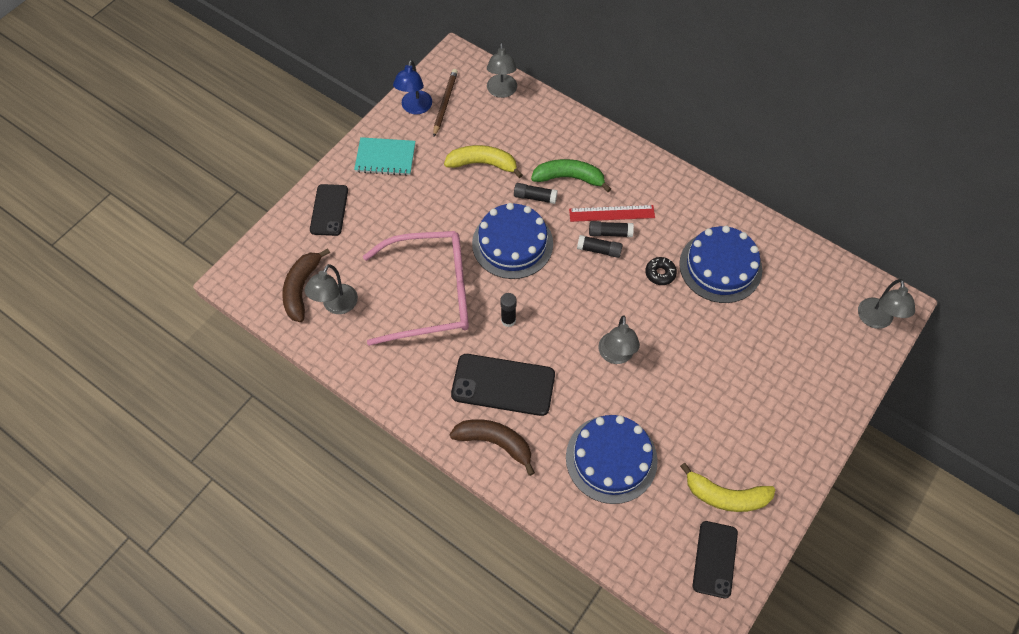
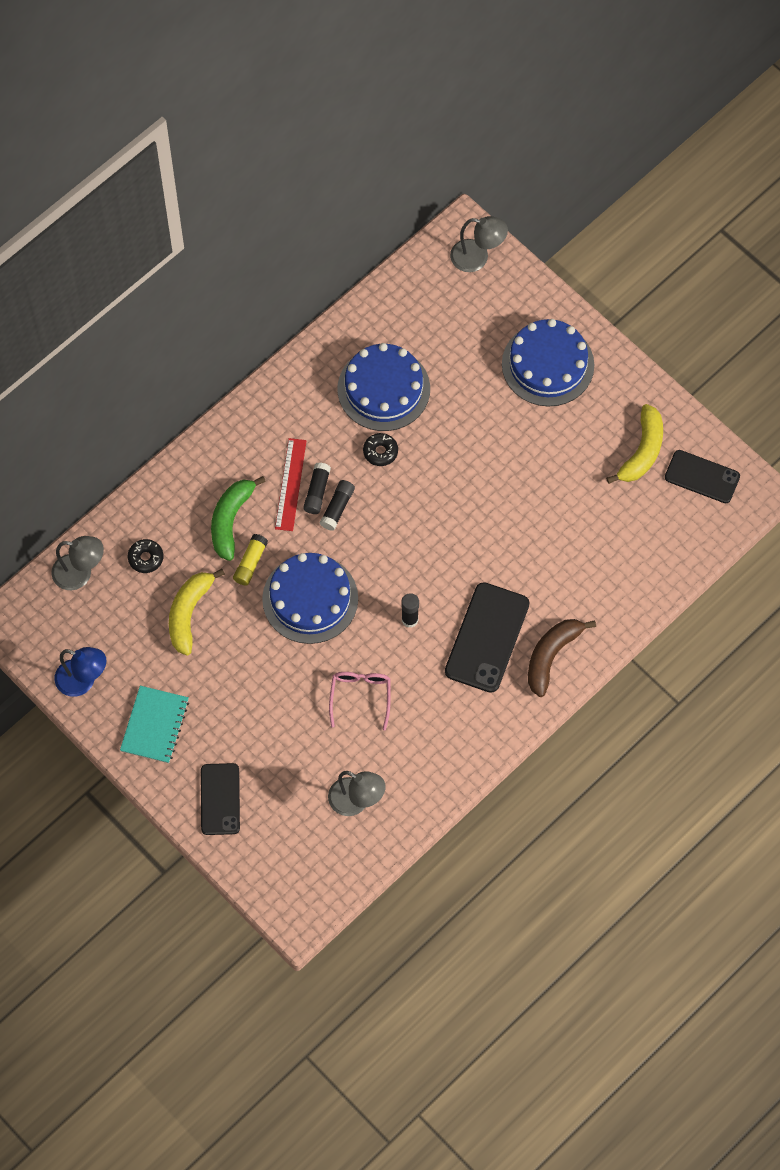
camera: 80 degrees left, 5 degrees up
(301, 289) = (326, 839): brown banana -> none
(329, 210) = (220, 799): black phone -> black phone turned 75 degrees clockwise
(431, 294) = (360, 696): pink glasses -> pink glasses, size x0.46
(445, 103) = (84, 644): brown pencil -> none
(523, 129) = (146, 558): none -> black donut
(535, 197) = (250, 563): black glue stick -> yellow glue stick
(611, 458) = (587, 547): blue cake -> blue cake (548, 364)
(616, 355) = (472, 518): grey lamp -> none

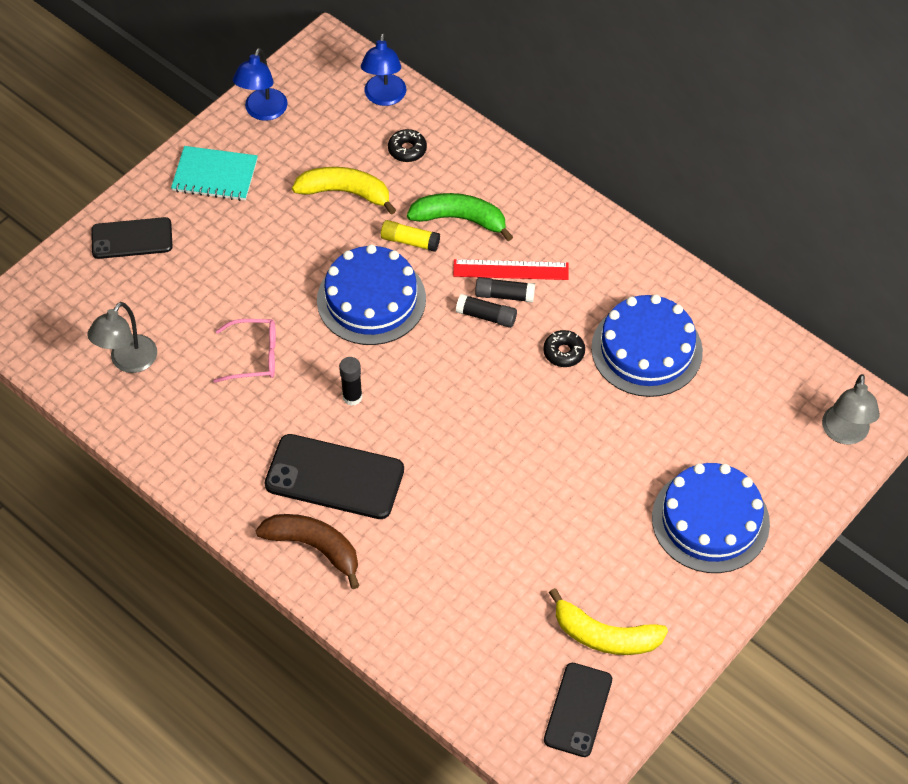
camera: 85 degrees right, 10 degrees down
(80, 574) = (384, 97): grey lamp -> blue lamp

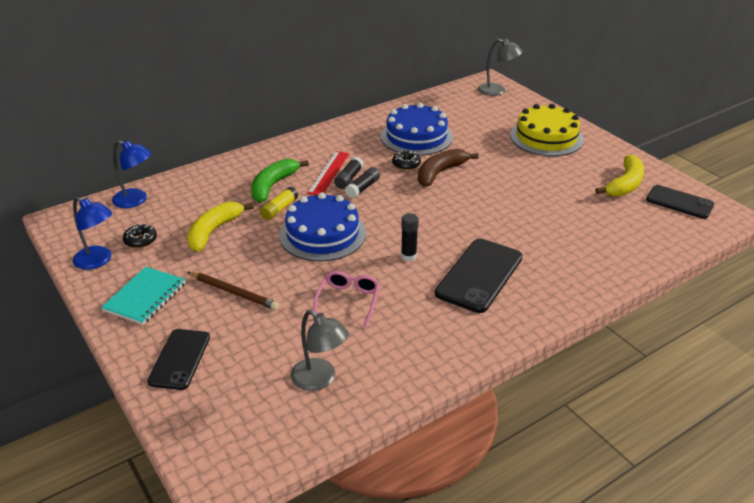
camera: 75 degrees left, 20 degrees down
(242, 248) = (233, 292): none -> brown pencil
(314, 547) = (541, 294): brown banana -> brown banana (440, 173)
(407, 150) = (194, 198): black donut -> black donut (140, 240)
(710, 520) = (546, 137): blue cake -> yellow cake

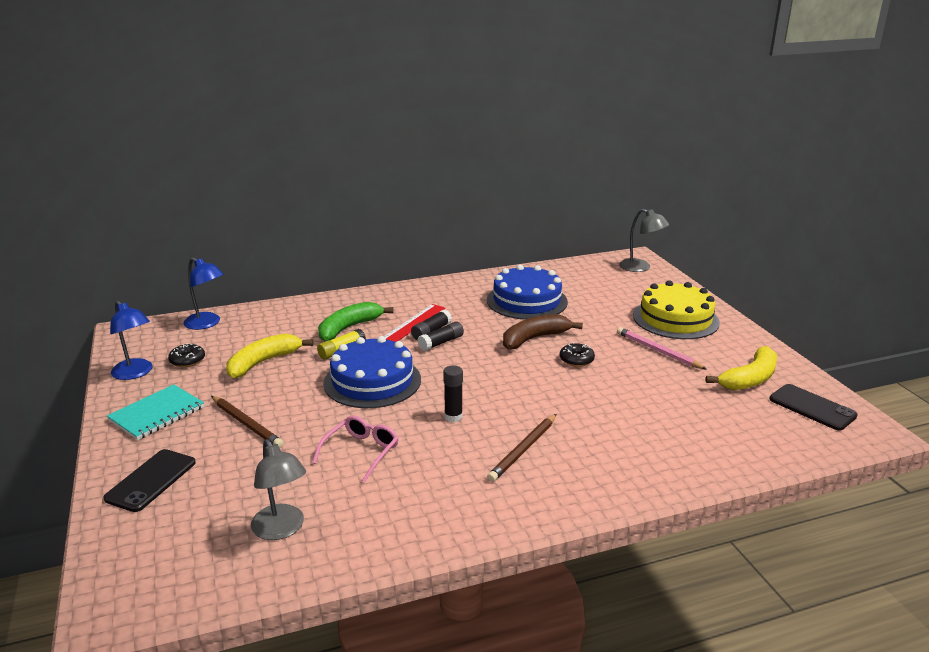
camera: 15 degrees right, 10 degrees down
(406, 164) = (501, 326): black donut -> black donut (576, 360)
(479, 275) = (523, 449): black phone -> brown pencil
(545, 170) = (658, 351): none -> pink pencil

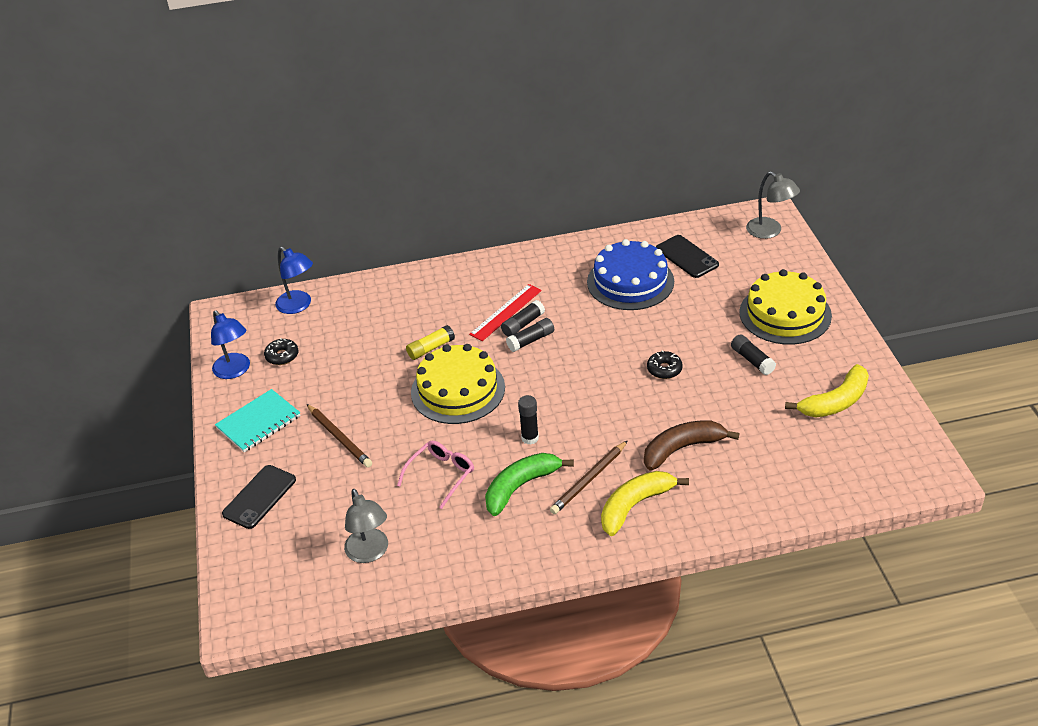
camera: 10 degrees right, 15 degrees up
(263, 362) = (354, 361): yellow banana -> yellow banana (635, 506)
(349, 328) = (439, 316): green banana -> green banana (520, 487)
(372, 381) = (458, 390): blue cake -> yellow cake
(534, 338) = (627, 338): brown banana -> brown banana (682, 448)
(658, 351) = (752, 360): pink pencil -> black glue stick
(812, 407) = (884, 442): black phone -> black phone (687, 257)

